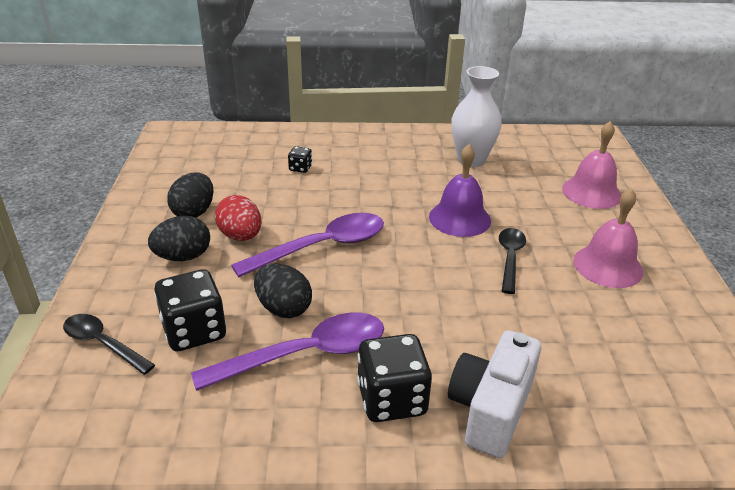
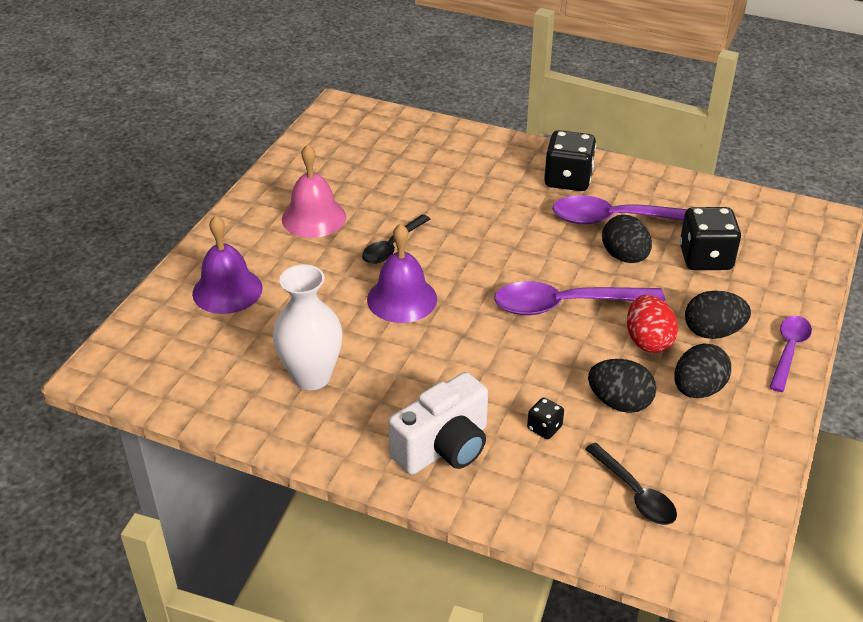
camera: 155 degrees left, 5 degrees up
(103, 344) = (783, 267): black spoon -> black spoon (634, 493)
(112, 257) = (788, 351): none -> purple spoon
(253, 192) = (619, 402): none -> black egg
(490, 410) = (505, 159): white camera -> white camera (444, 447)
(591, 192) = (227, 290): pink bell -> purple bell

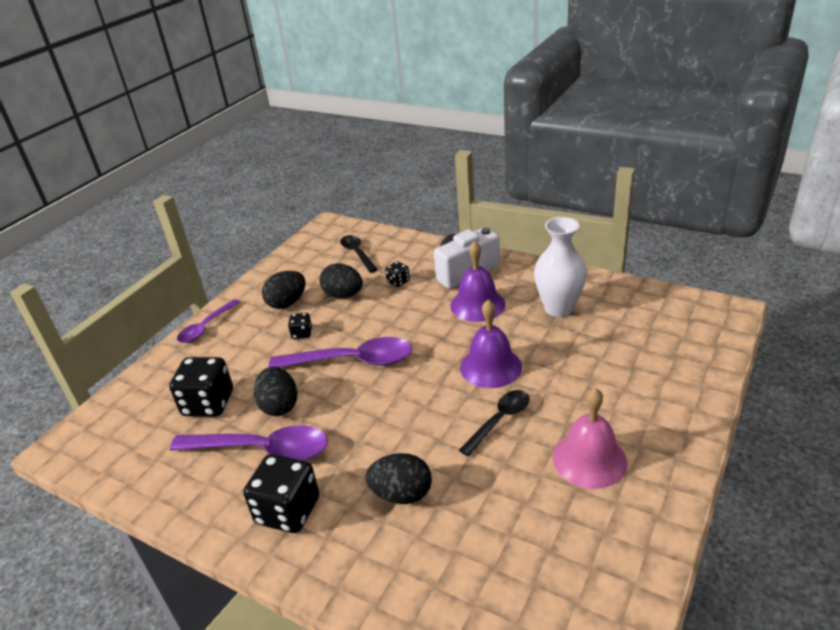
camera: 170 degrees left, 5 degrees down
(227, 290) = (653, 375): purple bell -> purple bell (477, 304)
(648, 341) = (302, 333): red egg -> black dice
(712, 332) = (250, 340): black egg -> black egg (402, 494)

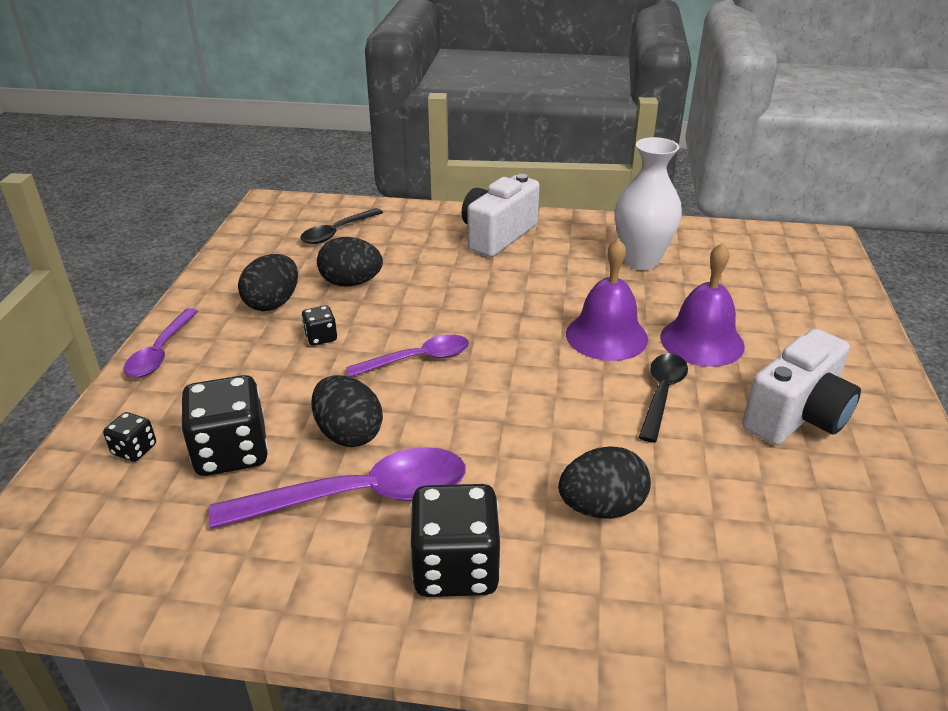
camera: 25 degrees left, 0 degrees up
(351, 361) = (417, 359): purple spoon -> purple spoon, size x0.61
(357, 254) = (337, 232): black spoon -> black spoon turned 90 degrees counterclockwise
(398, 281) = (417, 257): black dice -> black dice (134, 450)
(477, 304) = (540, 270): purple bell -> purple bell (702, 341)
(589, 459) = (796, 416): pink bell -> white camera

